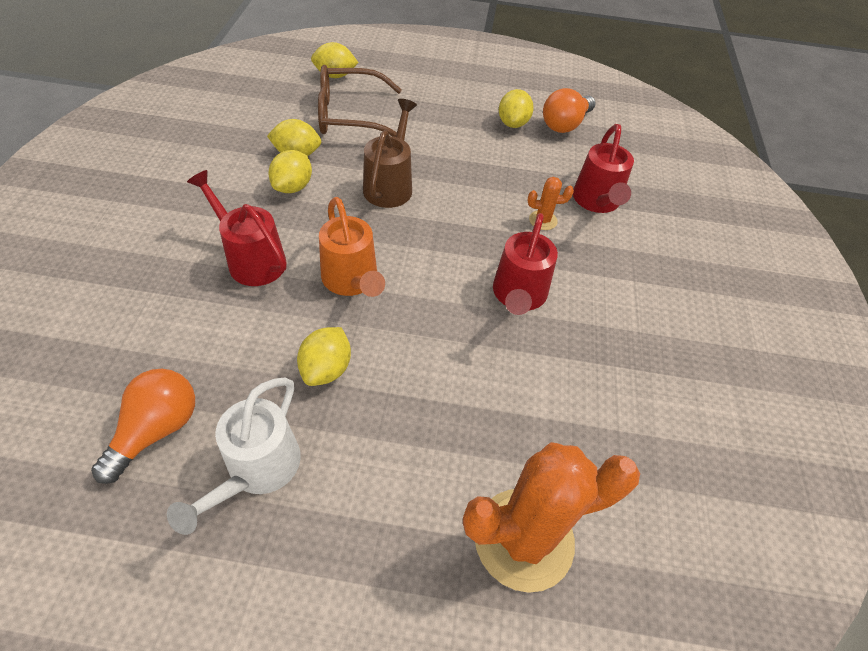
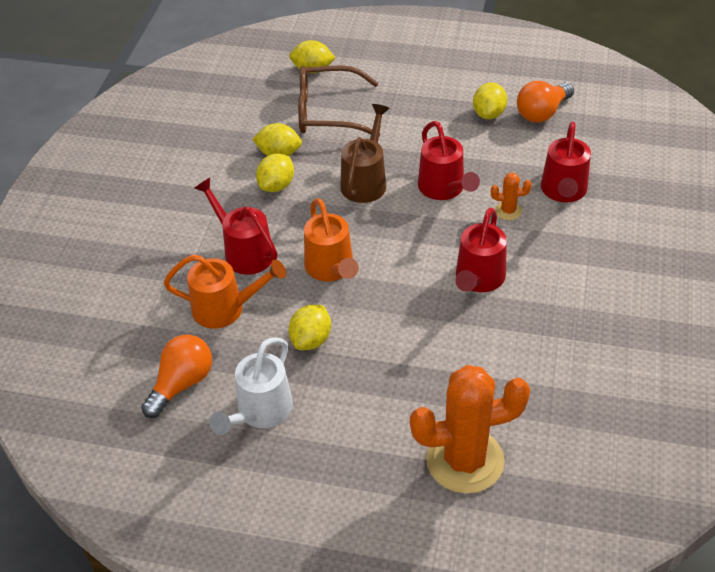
camera: 10 degrees right, 5 degrees down
(225, 328) = (226, 309): none -> orange watering can
(474, 196) = (444, 189): none -> red watering can

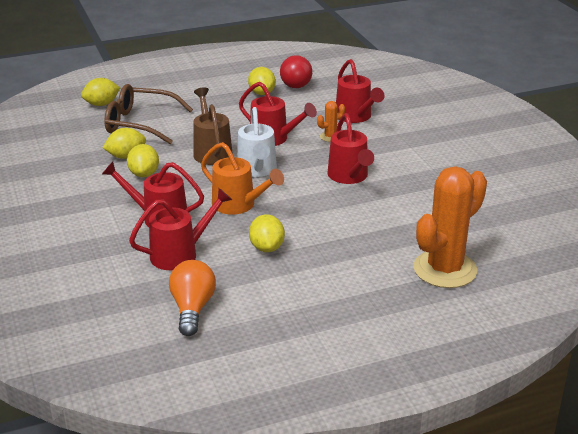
camera: 35 degrees left, 15 degrees down
(226, 309) = (181, 254): orange watering can -> red watering can
(260, 412) = (273, 301): white watering can -> white watering can (257, 170)
(327, 112) = (140, 123): brown glasses -> brown glasses turned 45 degrees clockwise
(542, 113) = (298, 83): orange light bulb -> red light bulb

